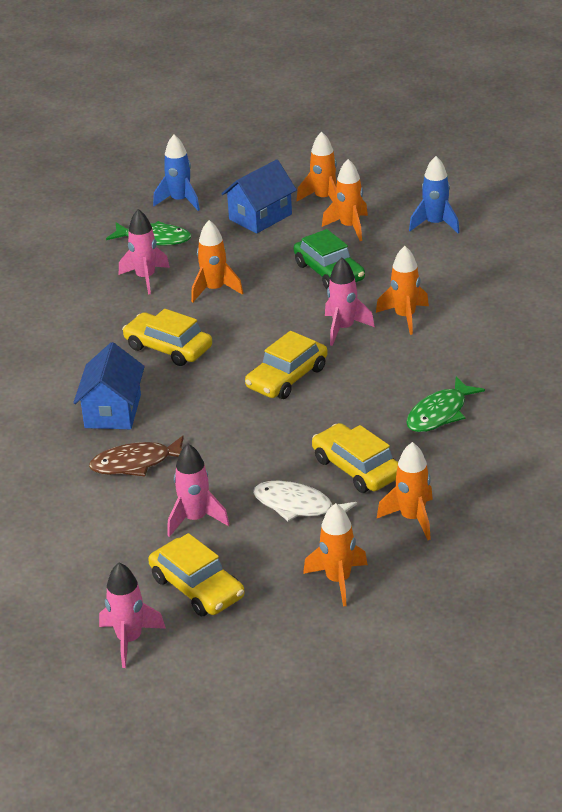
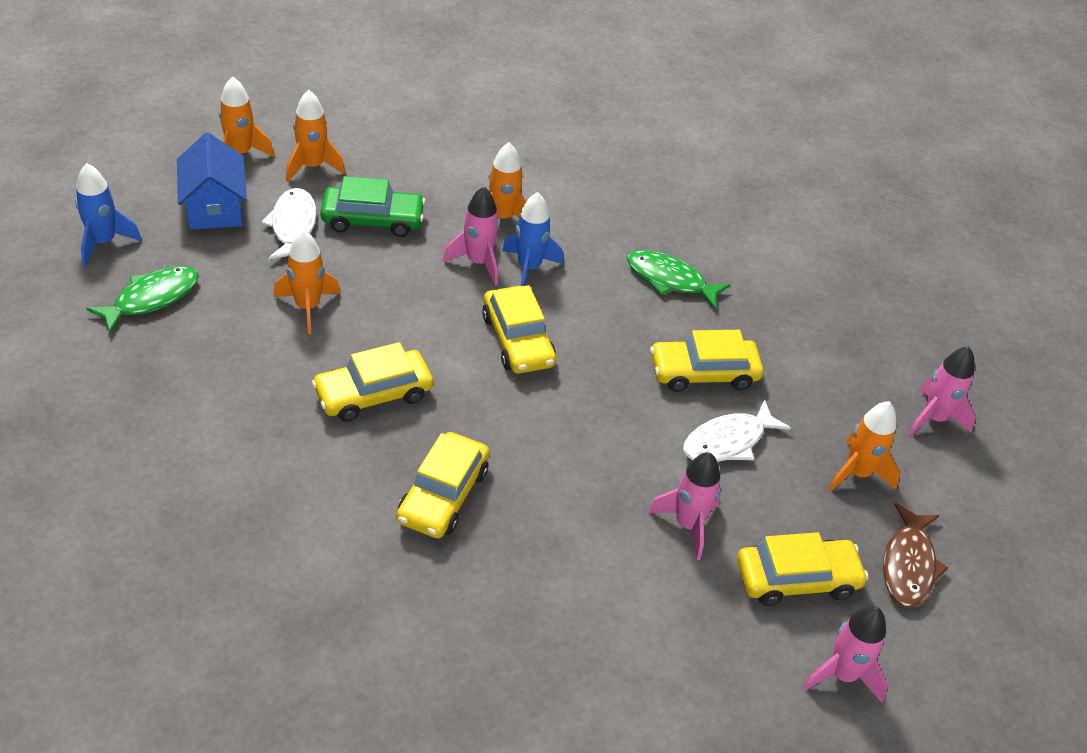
camera: 65 degrees left, 10 degrees up
(112, 411) = (443, 495): blue house -> yellow car
(136, 463) = (554, 523): brown fish -> brown fish (908, 565)
(145, 278) = (221, 343): pink rocket -> pink rocket (934, 418)
(281, 249) = (293, 226): none -> white fish
(412, 518) = (805, 379): orange rocket -> none
(435, 224) = (375, 120): blue rocket -> blue rocket (529, 268)
(439, 413) = (670, 280): green fish -> green fish turned 135 degrees clockwise

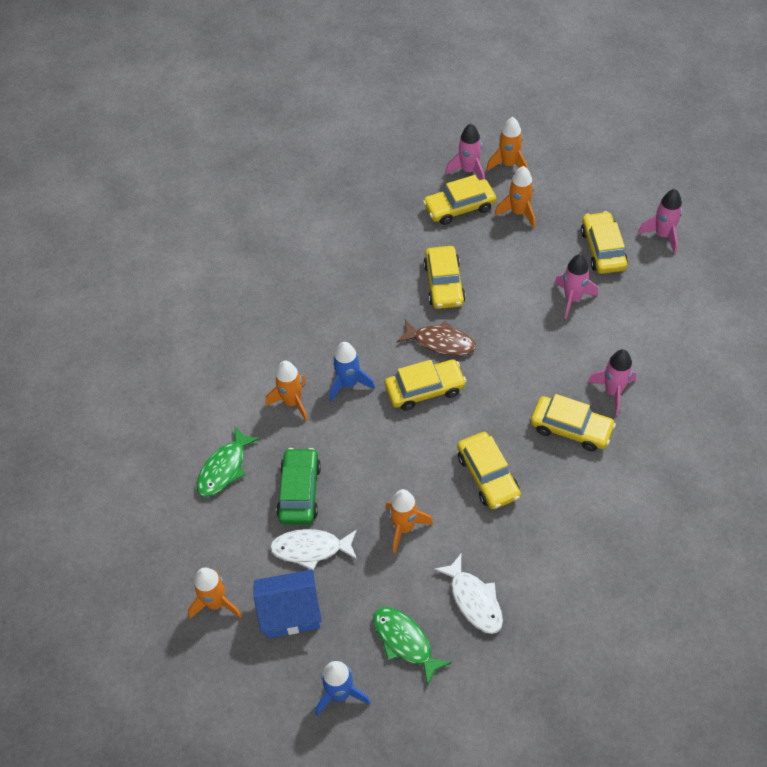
camera: 80 degrees left, 10 degrees up
(312, 166) = (232, 543): orange rocket -> orange rocket (508, 164)
(478, 262) = (345, 416): pink rocket -> pink rocket (613, 392)
(670, 280) = (355, 298): green fish -> green fish (224, 468)
(728, 441) = (502, 274): white fish -> white fish (474, 600)
(855, 401) = (459, 207): none -> yellow car
(908, 565) = (583, 197): brown fish -> brown fish (440, 342)

